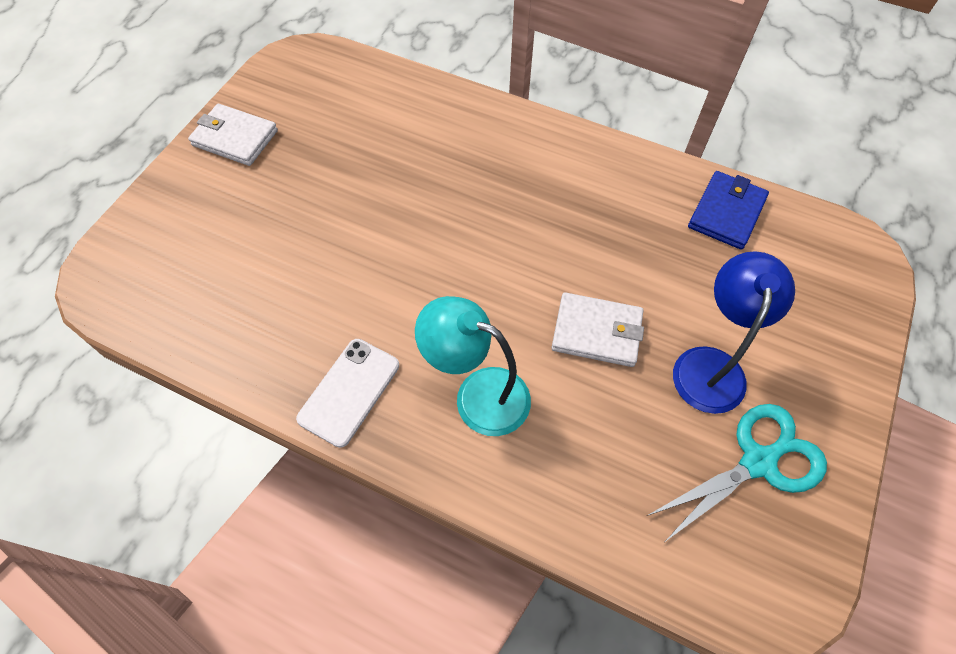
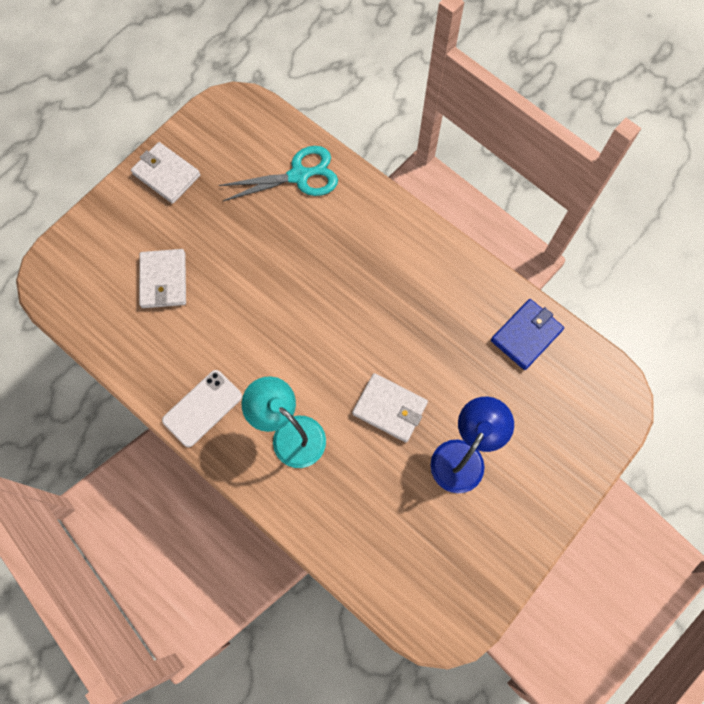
camera: 15 degrees right, 10 degrees up
(258, 251) = (163, 280): none -> white wallet
(758, 461) = (468, 534): turquoise scissors -> turquoise scissors (299, 176)

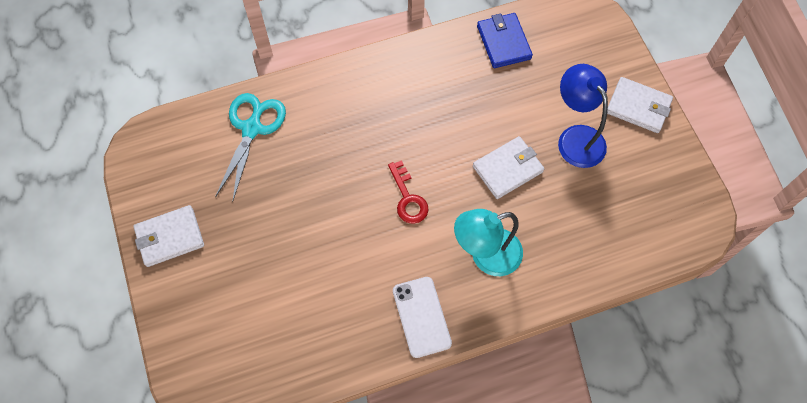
camera: 60 degrees left, 5 degrees down
(163, 280) = (277, 291): white wallet -> white wallet (638, 107)
(308, 337) = (408, 198): none -> red key

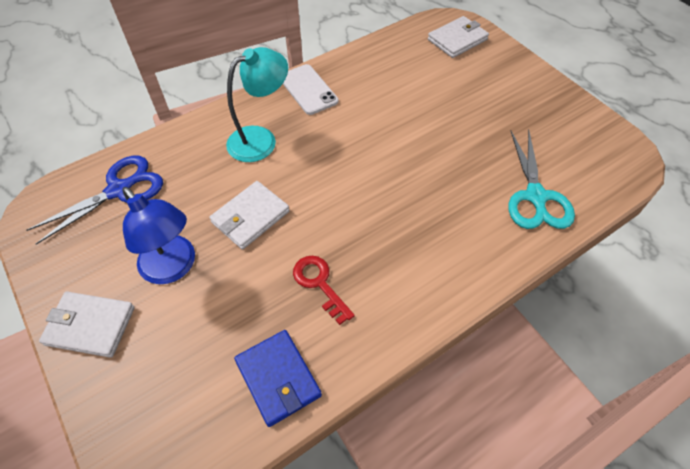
camera: 165 degrees right, 10 degrees down
(170, 237) = (545, 98): white wallet -> white wallet (457, 39)
(408, 198) = (348, 169): red key -> red key (319, 284)
(628, 227) = (119, 190): none -> blue scissors

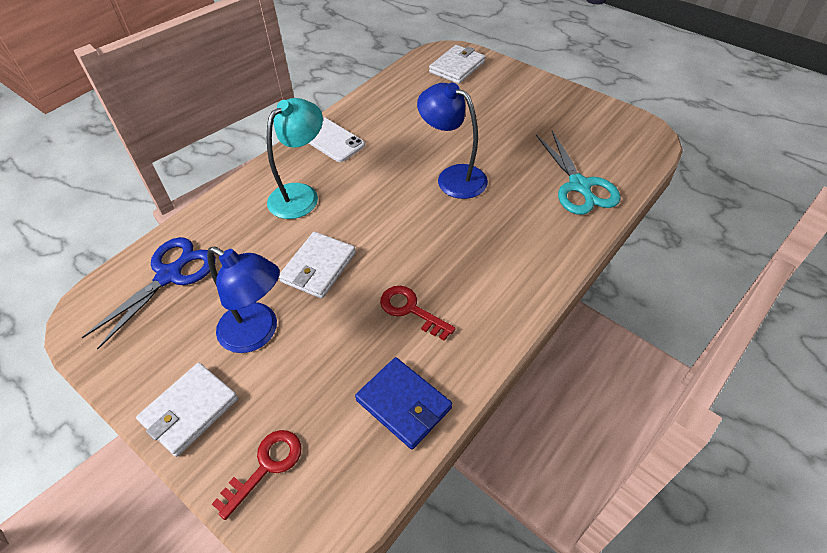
camera: 15 degrees left, 5 degrees down
(90, 326) = (190, 410): white wallet -> white wallet turned 45 degrees counterclockwise
(134, 400) = (266, 466): none -> red key
(410, 156) = (453, 177): none -> blue lamp

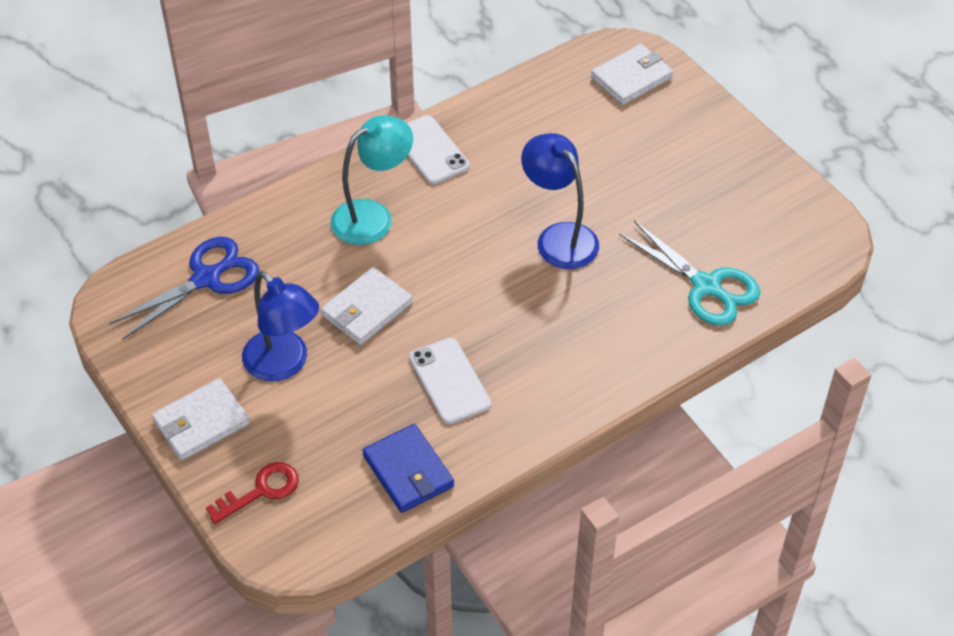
camera: 15 degrees right, 0 degrees up
(410, 310) = (450, 381): red key -> white phone
(580, 186) = (706, 286): turquoise scissors -> turquoise scissors turned 45 degrees counterclockwise

